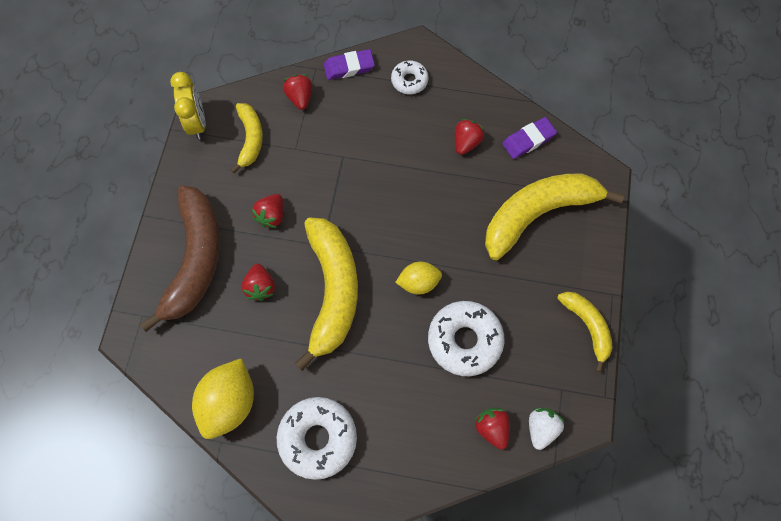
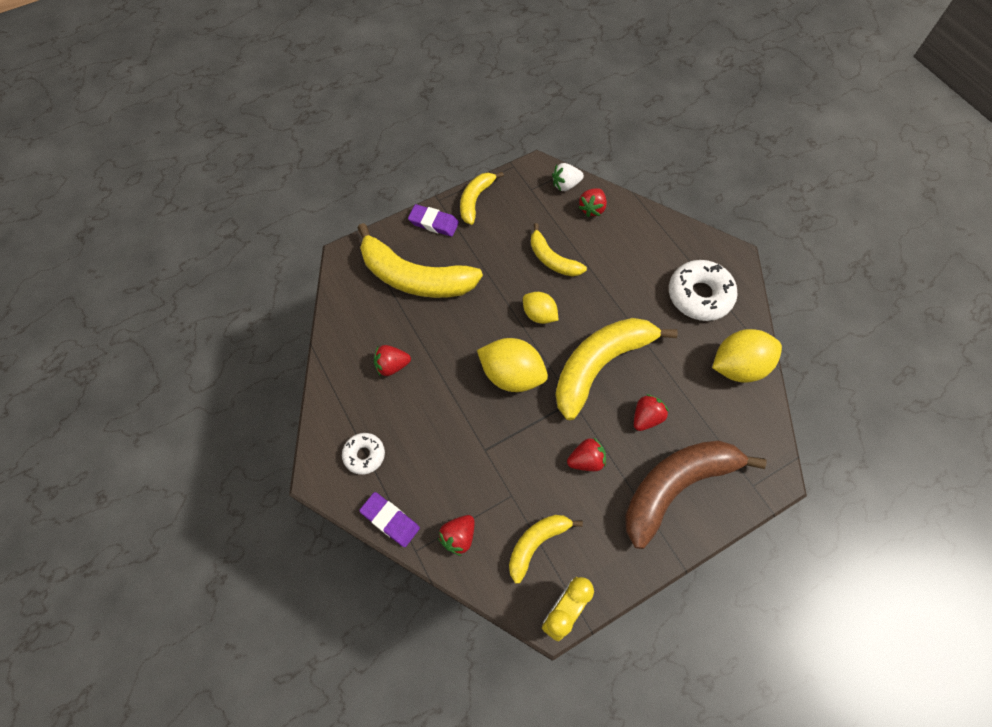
camera: 130 degrees left, 5 degrees down
(383, 219) = (512, 375): none -> yellow lemon
(464, 340) = (552, 259): white donut -> yellow banana
(528, 140) = (353, 324): purple eraser -> purple eraser (434, 223)

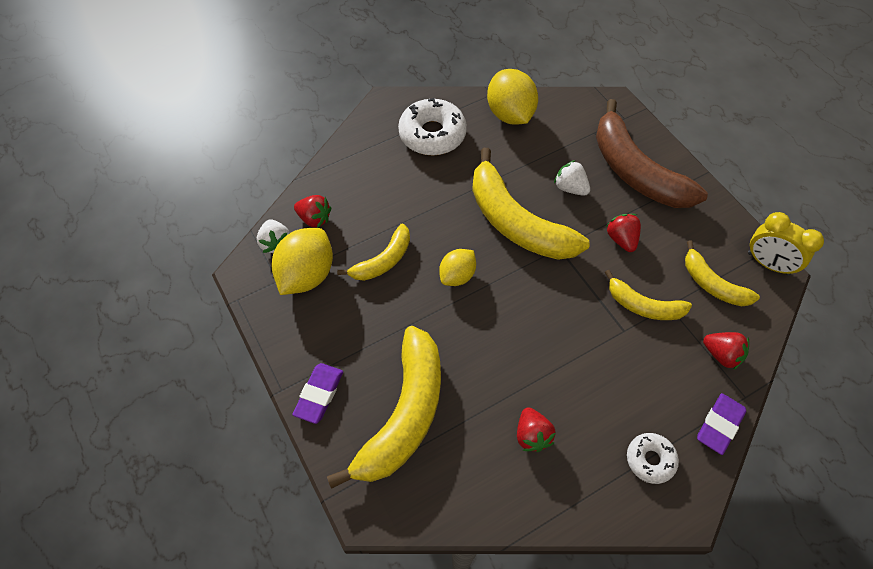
camera: 90 degrees left, 5 degrees down
(475, 200) = (287, 344): yellow banana -> yellow banana (643, 305)
(512, 375) = (534, 304): yellow lemon -> yellow lemon (307, 275)
(646, 417) = (570, 188): red strawberry -> white strawberry

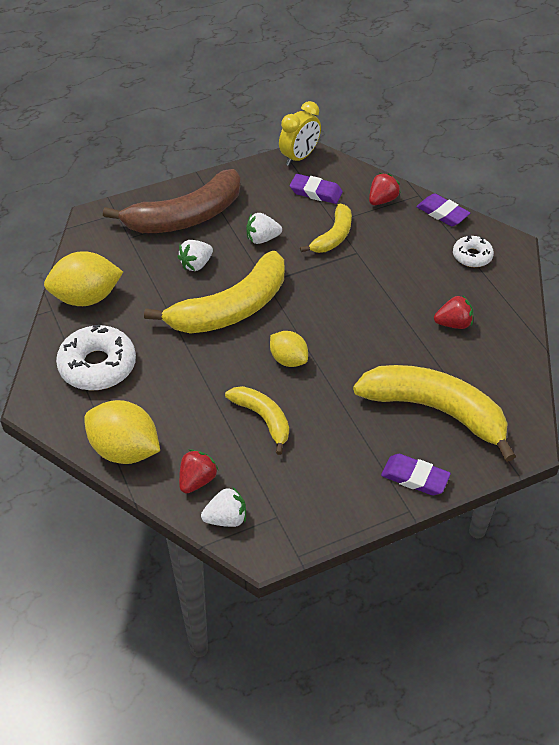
camera: 85 degrees left, 10 degrees down
(307, 275) = (273, 488): yellow lemon -> yellow lemon (125, 450)
(621, 239) = (262, 239): red strawberry -> white strawberry
(712, 284) = (316, 192): yellow banana -> purple eraser

